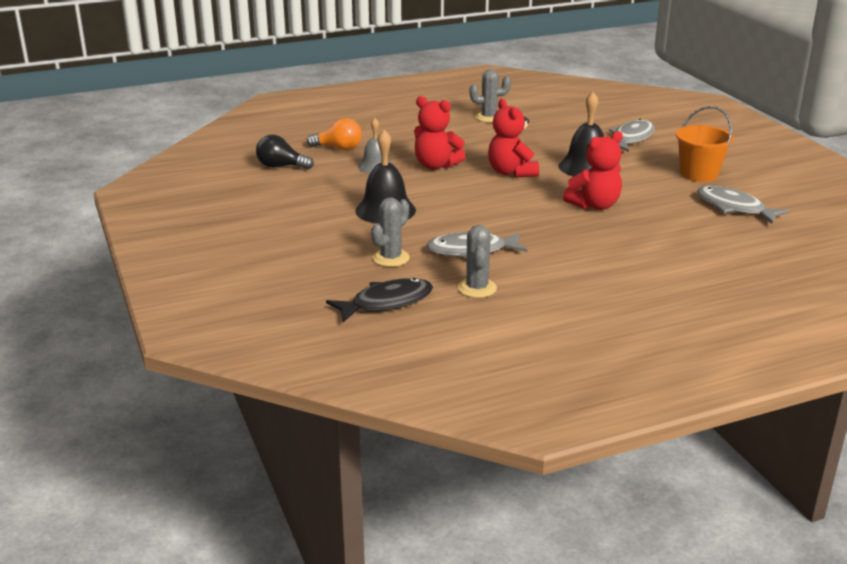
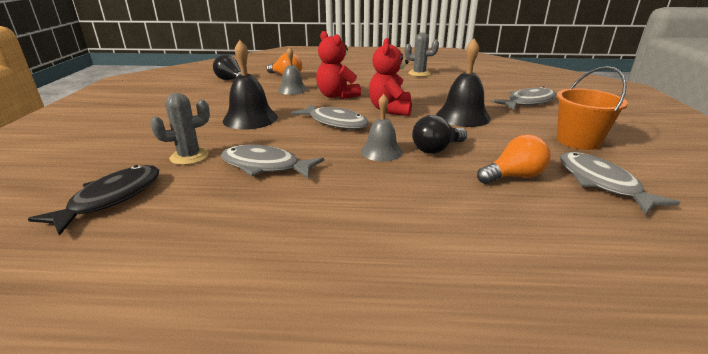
camera: 25 degrees right, 0 degrees up
(386, 302) = (111, 198): black fish -> black fish turned 60 degrees counterclockwise
(476, 197) = (335, 122): none -> grey fish
(477, 288) = (212, 206): grey cactus -> none
(552, 217) = (381, 151): none -> grey bell
(594, 205) = (436, 149): red teddy bear -> black light bulb
(672, 216) = (514, 176): none -> orange light bulb

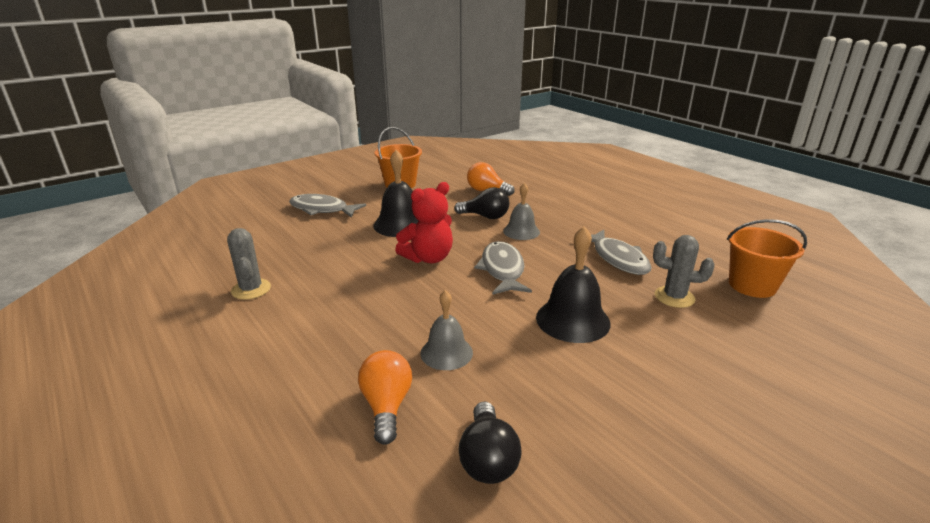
camera: 130 degrees left, 0 degrees up
(111, 198) = (752, 285): black fish -> orange bucket
(336, 96) = (426, 305): red teddy bear -> none
(601, 183) = (459, 174): grey fish -> none

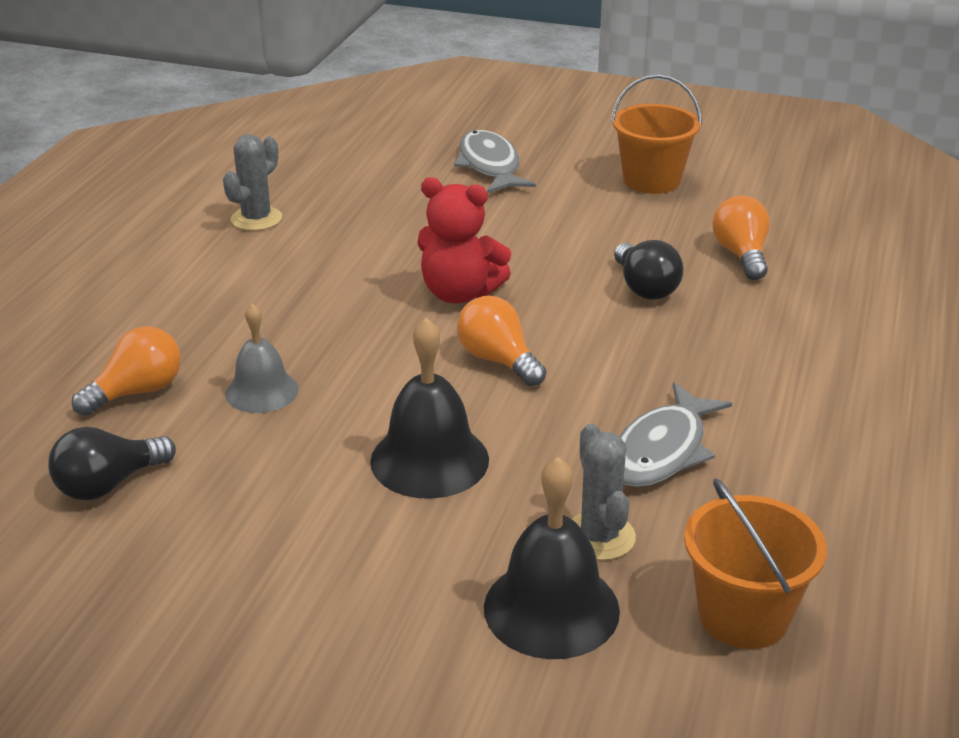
camera: 55 degrees right, 5 degrees up
(400, 224) = (526, 235): black bell -> black bell (551, 608)
(502, 270) = (498, 360): grey fish -> orange light bulb
(521, 231) = (638, 335): grey bell -> none

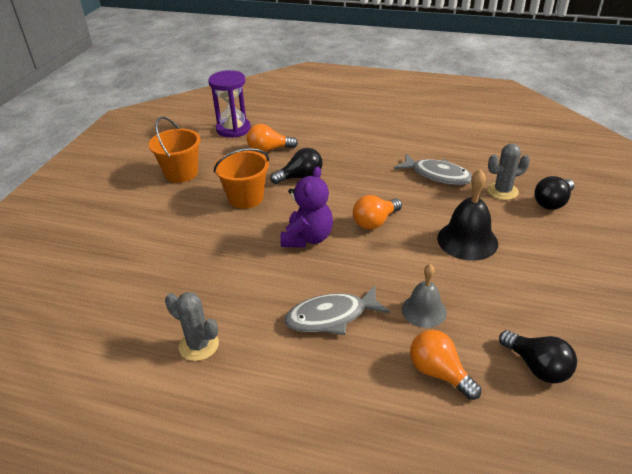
camera: 90 degrees left, 5 degrees up
(459, 293) = (307, 238): red teddy bear -> purple teddy bear
(490, 166) = (143, 233): grey fish -> grey fish (331, 317)
(551, 608) = (552, 202): black bell -> black light bulb
(743, 616) = (532, 161): orange bucket -> orange bucket (246, 198)
(815, 217) = (233, 129): none -> purple hourglass

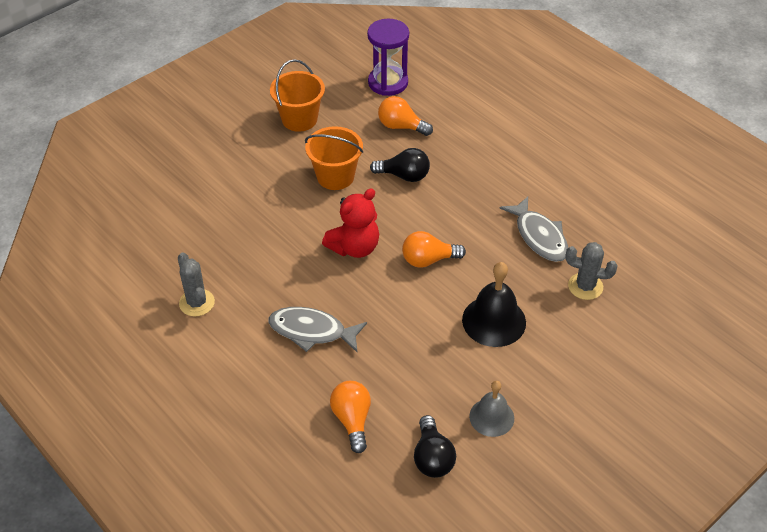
camera: 30 degrees right, 10 degrees up
(307, 238) = (354, 247): purple teddy bear -> red teddy bear
(424, 310) = (390, 365): grey bell -> grey bell (491, 417)
(552, 202) = (621, 323): black light bulb -> none

